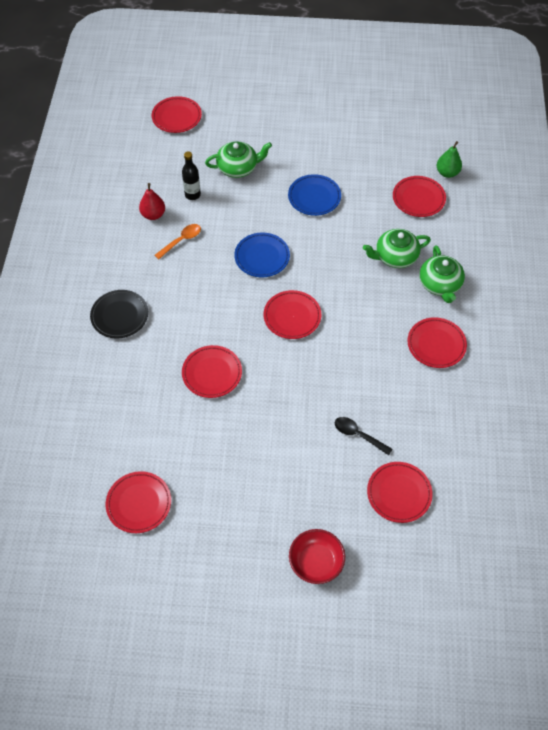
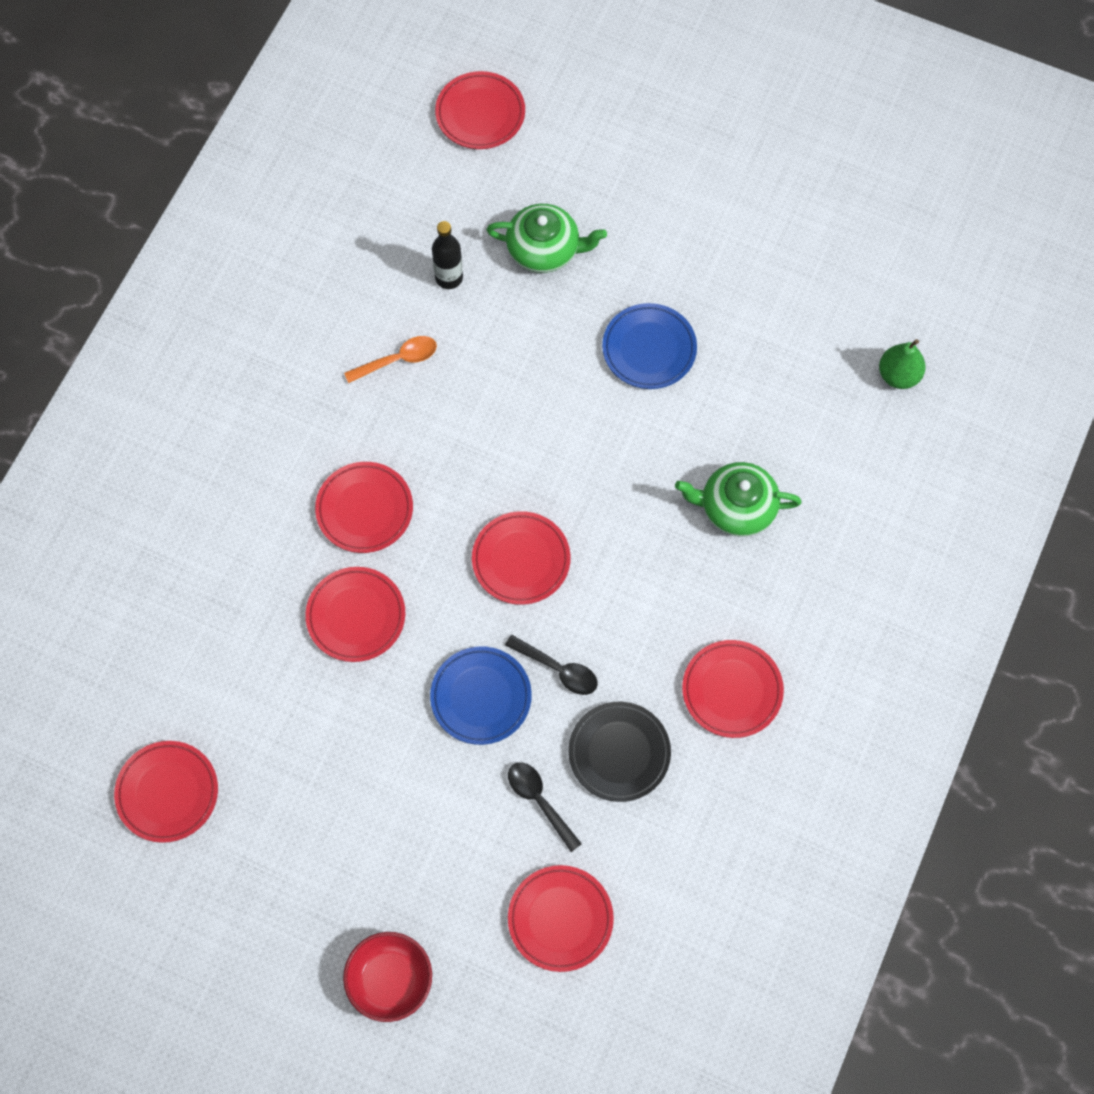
camera: 20 degrees right, 10 degrees up
(120, 316) = (251, 465): black plate -> black plate (619, 753)
(153, 215) = (371, 295): red pear -> none
(262, 257) = (516, 434): blue plate -> blue plate (481, 697)
(337, 364) = (558, 669): none -> black spoon
(418, 199) = (825, 410): red plate -> red plate (364, 509)
(440, 284) = (788, 584): green teapot -> none

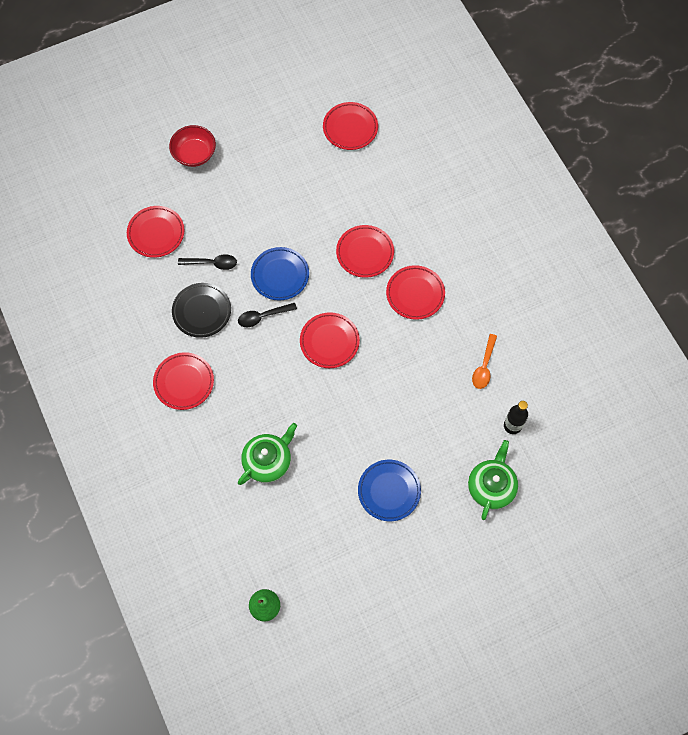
camera: 130 degrees right, 0 degrees up
(480, 114) = (605, 520): red plate -> none
(544, 249) = (491, 486): green teapot -> green teapot turned 150 degrees clockwise

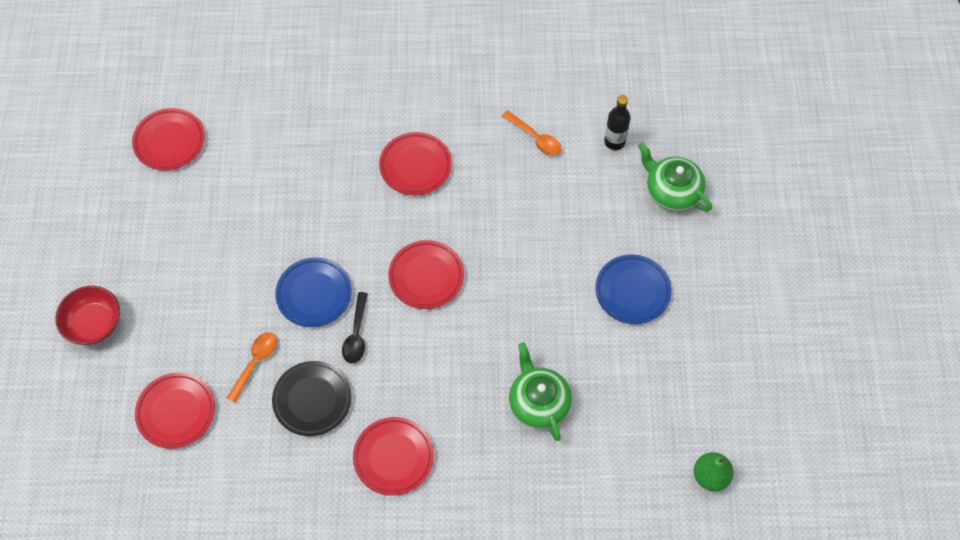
camera: 65 degrees left, 5 degrees down
(212, 263) = (255, 363): black spoon -> orange spoon
(365, 253) = (337, 194): red plate -> none

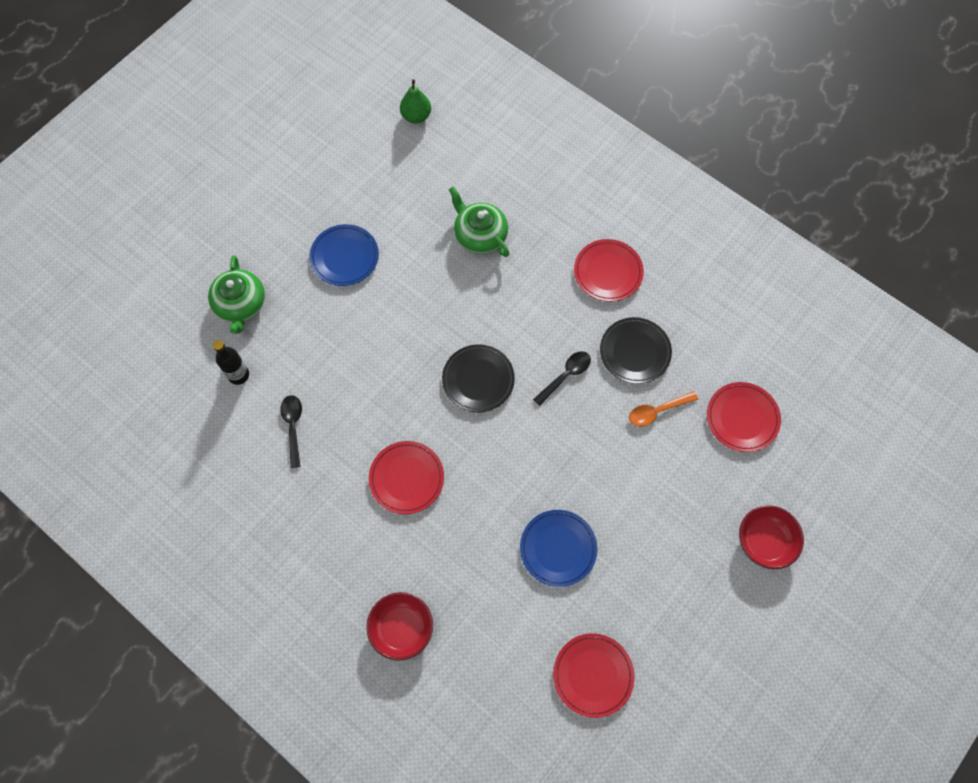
camera: 140 degrees left, 5 degrees up
(314, 294) = (573, 431): blue plate -> blue plate (558, 548)
(330, 75) = (401, 628): none -> red bowl
(426, 276) = (478, 380): red plate -> black plate
(535, 138) = (293, 427): orange spoon -> black spoon
(538, 402) = (480, 235): green teapot -> green teapot turned 120 degrees clockwise

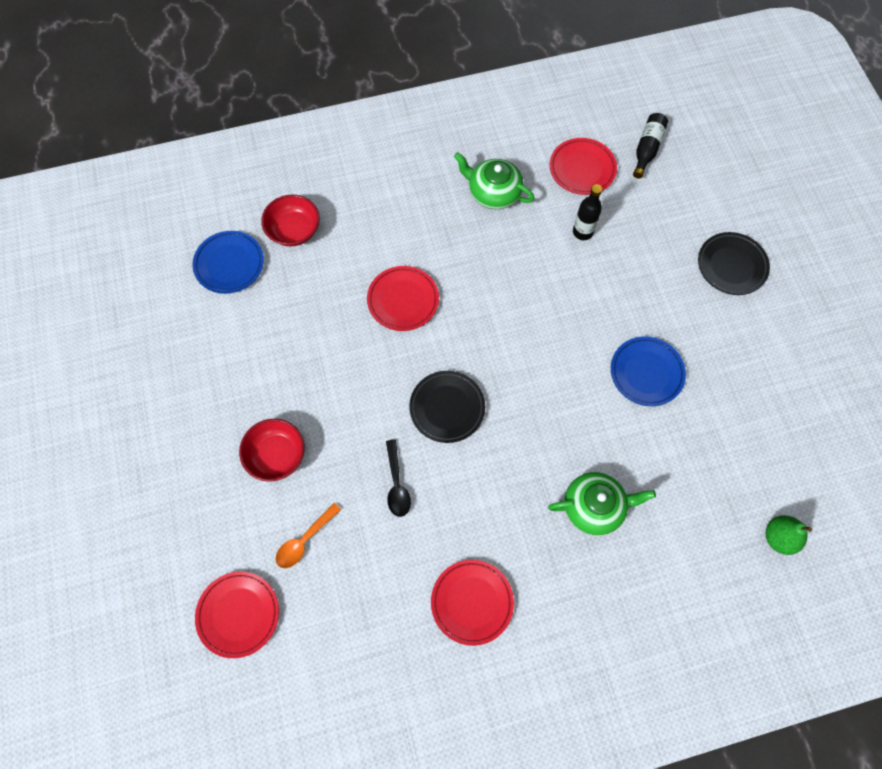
camera: 125 degrees right, 0 degrees up
(110, 372) = (647, 149): none -> black bottle
(240, 304) = (650, 266): green teapot -> green teapot (493, 192)
(293, 427) = (508, 246): black spoon -> none
(558, 548) = (259, 373): blue plate -> blue plate (229, 264)
(593, 675) = (152, 334): red plate -> red plate (582, 169)
(635, 352) = (373, 564): black plate -> black plate (731, 266)
(657, 411) = (304, 540): orange spoon -> orange spoon turned 150 degrees counterclockwise
(765, 541) = (127, 543): red bowl -> red bowl (276, 455)

